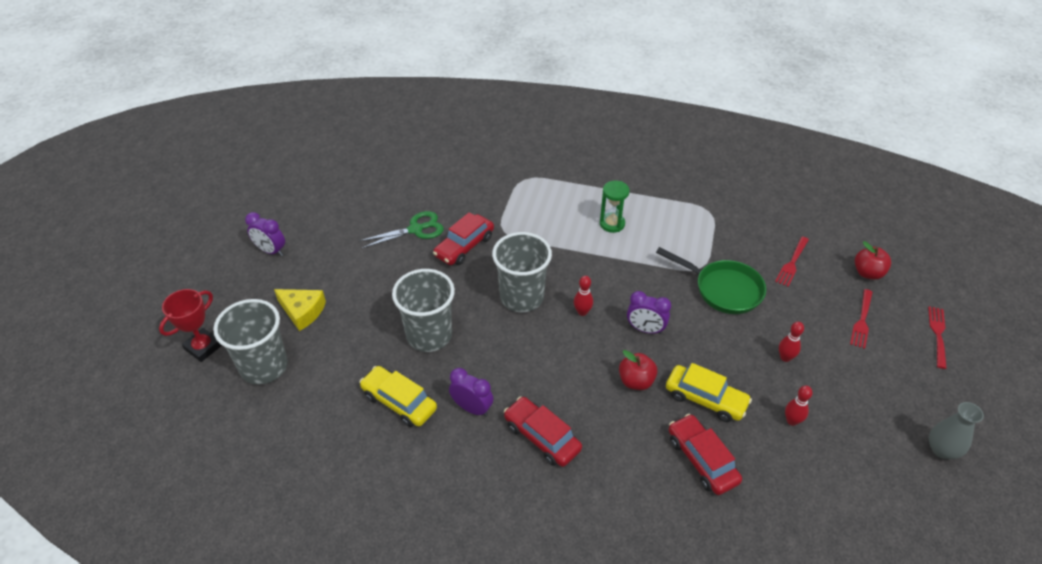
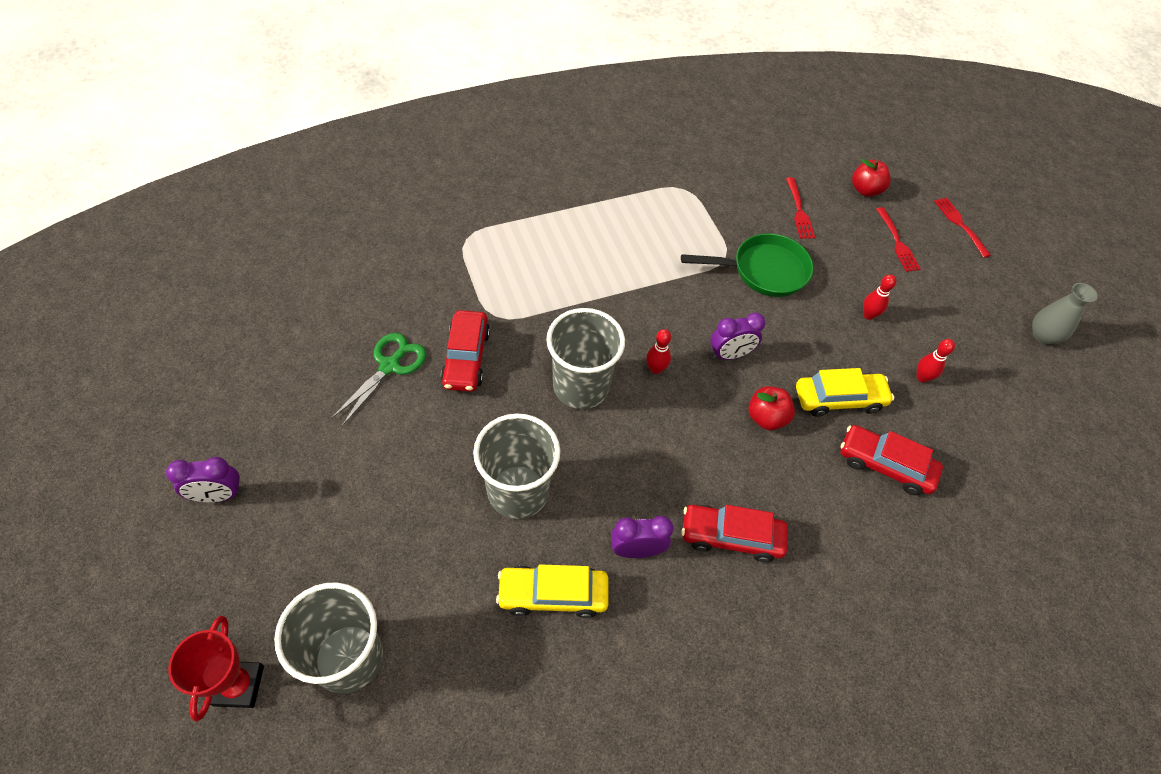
camera: 40 degrees left, 10 degrees up
(302, 311) = (336, 553): yellow cheese -> none
(612, 224) = (603, 249): green hourglass -> none

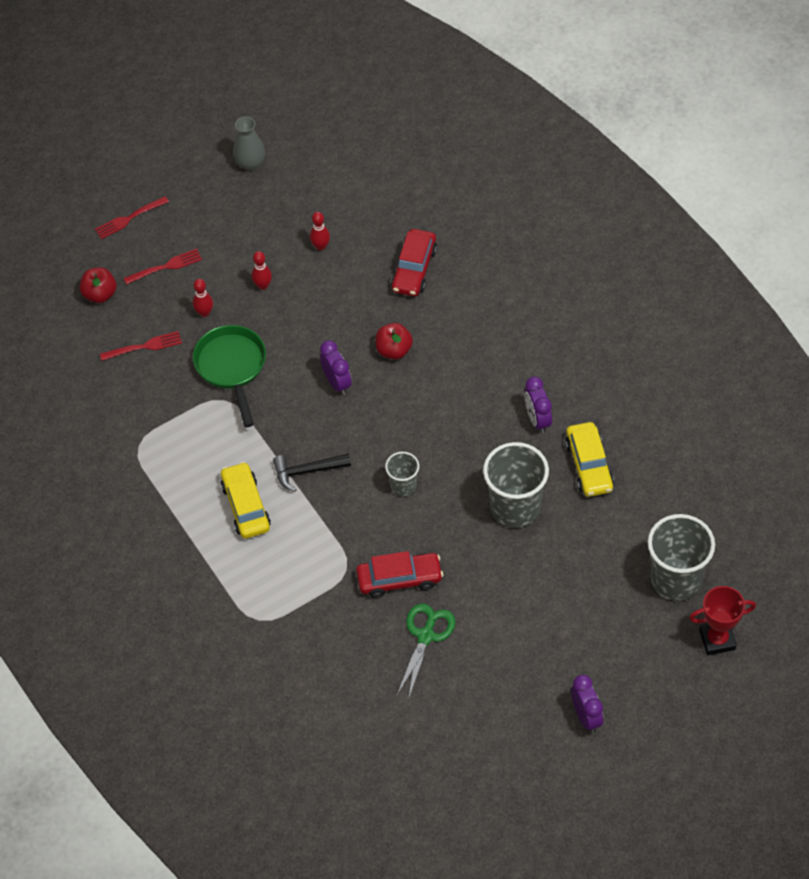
camera: 95 degrees left, 0 degrees up
(390, 366) = (426, 636): green scissors -> green scissors turned 90 degrees clockwise
(581, 386) = (403, 486): grey cup -> grey cup, size x0.53
(622, 307) = (307, 471): none -> black hammer
(655, 369) = (368, 434): red bowling pin -> red bowling pin (204, 313)
(731, 537) = (507, 362): red car -> none
(839, 399) = (360, 302): yellow car -> yellow car (246, 506)

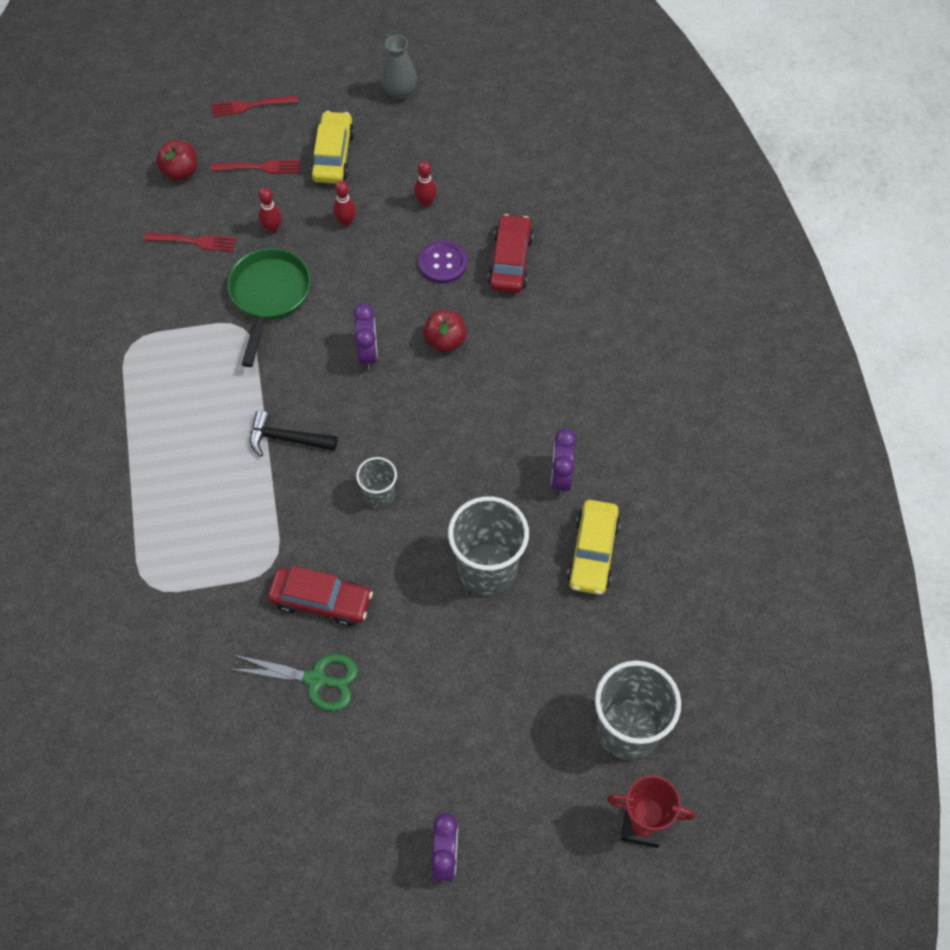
camera: 20 degrees right, 5 degrees up
(246, 506) = (204, 452): yellow car -> yellow car (333, 155)
(360, 290) = (442, 263): none -> purple button
(414, 269) = (510, 261): red car -> red car turned 150 degrees clockwise
(426, 636) = (316, 679): green scissors -> green scissors turned 60 degrees clockwise

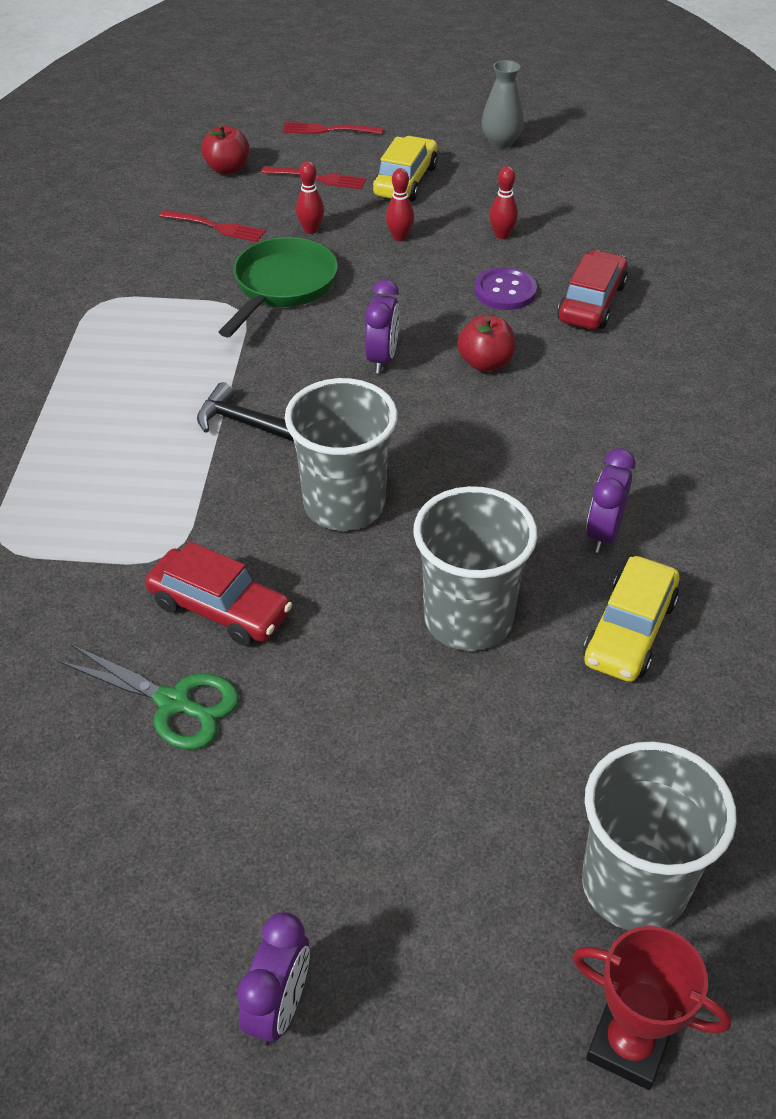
camera: 15 degrees right, 15 degrees down
(379, 495) = (344, 505): grey cup -> grey cup, size x1.88

